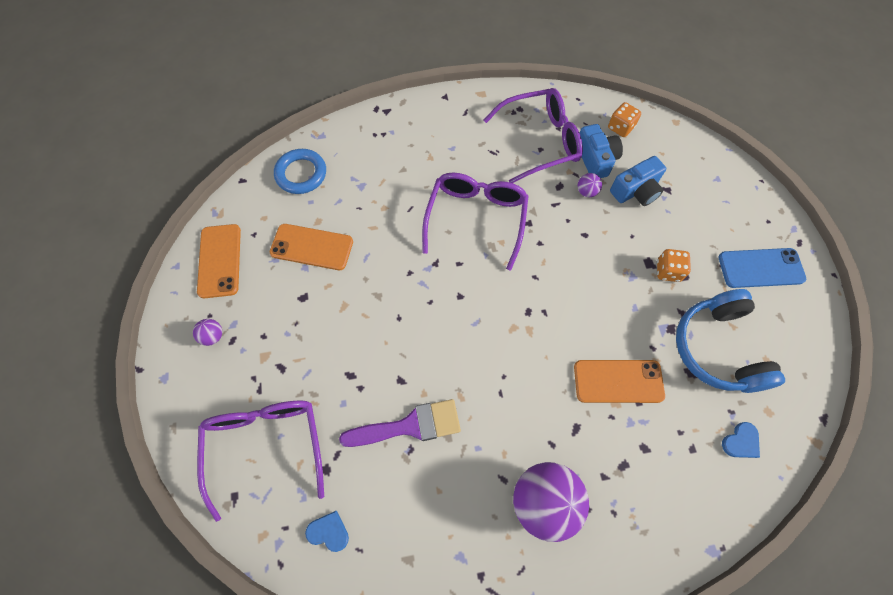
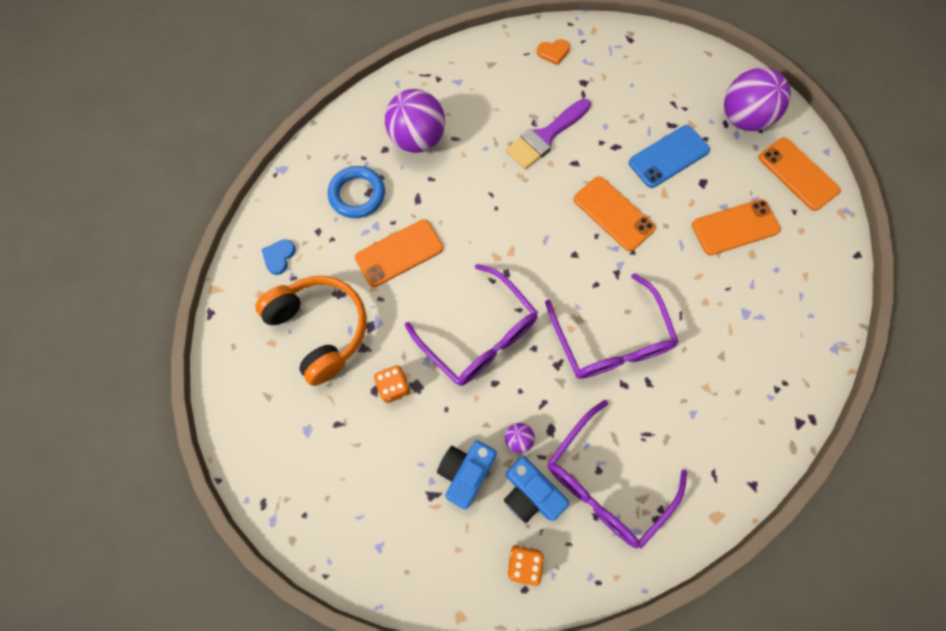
camera: 150 degrees right, 5 degrees up
(213, 336) = (742, 118): purple ball -> purple ball, size x2.35
(266, 447) = (635, 74): purple glasses -> purple glasses (479, 334)
(301, 174) = (812, 293): blue ring -> blue ring (357, 194)
(328, 532) = (553, 52): blue heart -> orange heart
(401, 312) = (613, 214): none -> orange phone
(718, 348) = (320, 329): blue headphones -> orange headphones
(761, 268) = (299, 444): blue phone -> blue phone (668, 156)

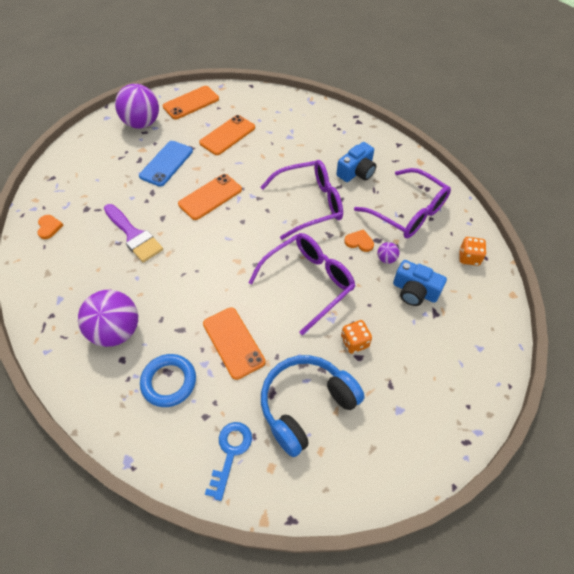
camera: 90 degrees left, 15 degrees down
(279, 257) = (230, 453): blue heart -> blue key
(320, 329) = (306, 405): orange headphones -> blue headphones
(530, 492) = (422, 253): blue camera -> blue camera (356, 172)
(546, 404) = (359, 242): none -> orange heart
(668, 156) = (166, 163): blue phone -> blue phone turned 60 degrees clockwise
(735, 227) = (227, 135): orange phone -> orange phone turned 60 degrees clockwise

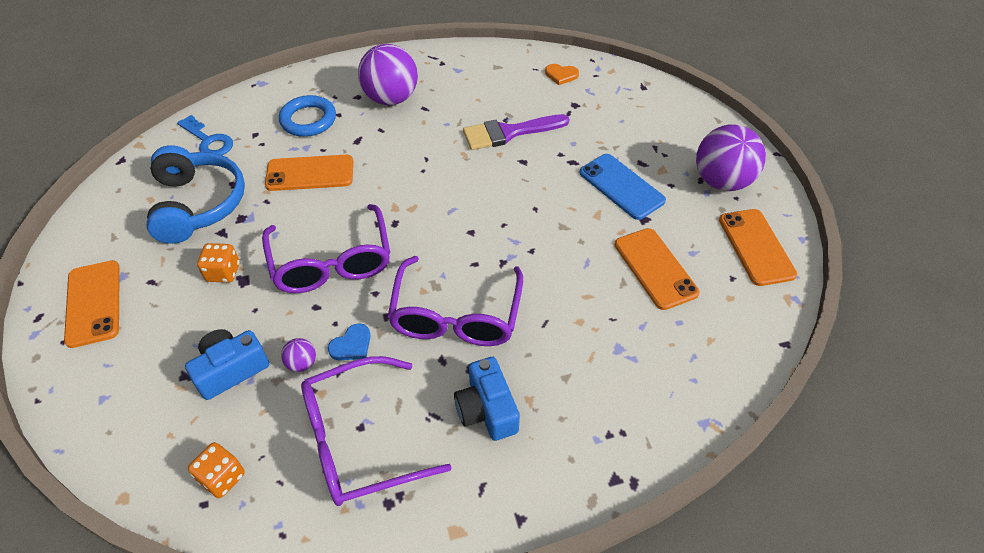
camera: 115 degrees right, 5 degrees down
(210, 197) = (533, 213): orange phone -> orange phone (93, 303)
(359, 242) = (352, 345): orange heart -> blue heart

